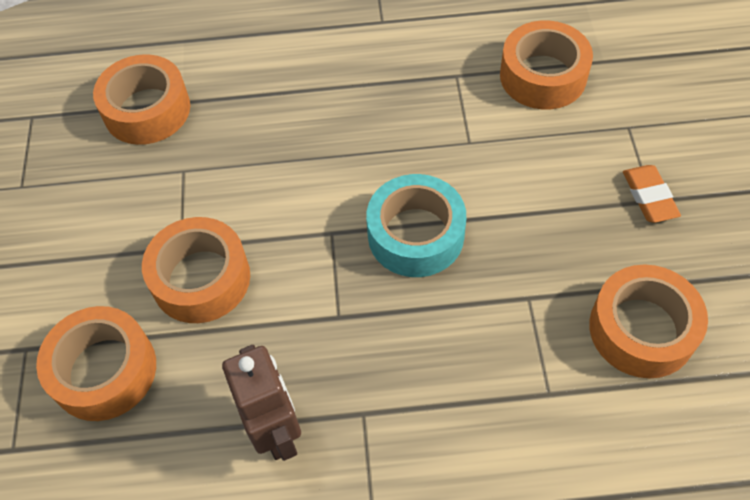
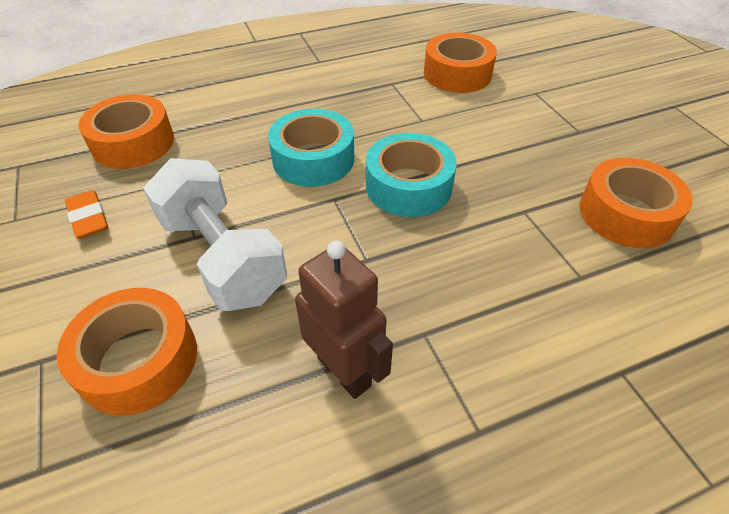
camera: 20 degrees left, 10 degrees down
(201, 278) = (222, 257): orange tape -> white dumbbell
(327, 174) = (313, 159): none -> turquoise tape
(649, 196) = (576, 129): orange eraser -> orange eraser (89, 218)

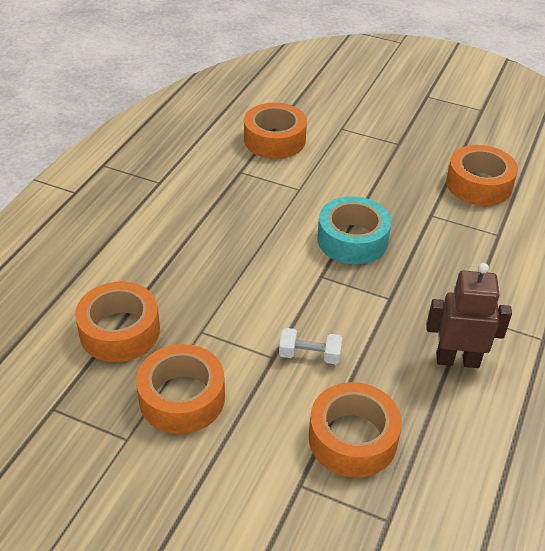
camera: 45 degrees left, 5 degrees down
(89, 218) = (182, 398): orange eraser -> orange tape
(222, 257) = (309, 355): white dumbbell -> white dumbbell, size x0.45
(313, 159) = (270, 259): turquoise tape -> none

